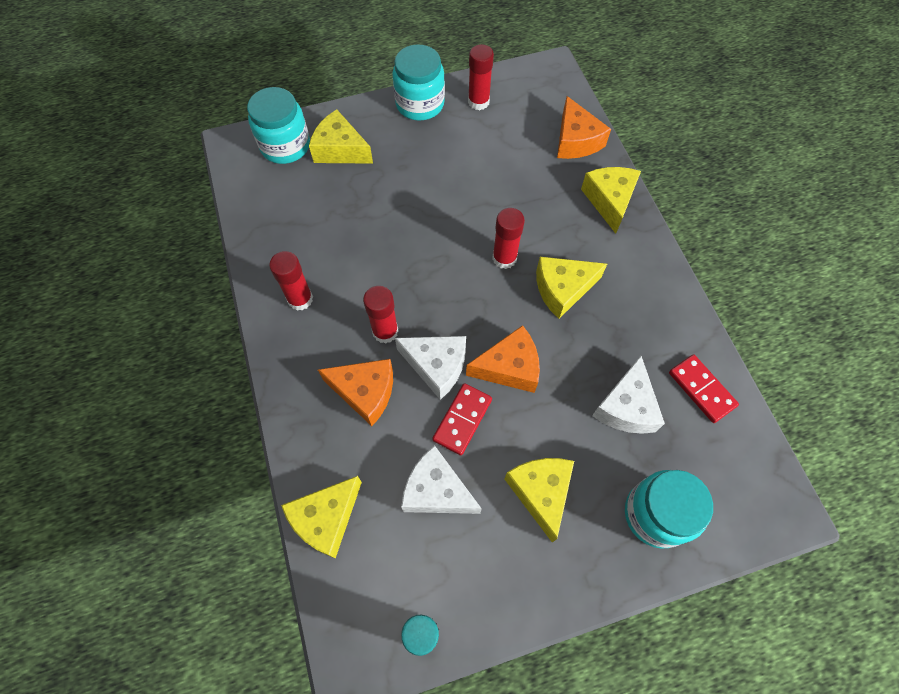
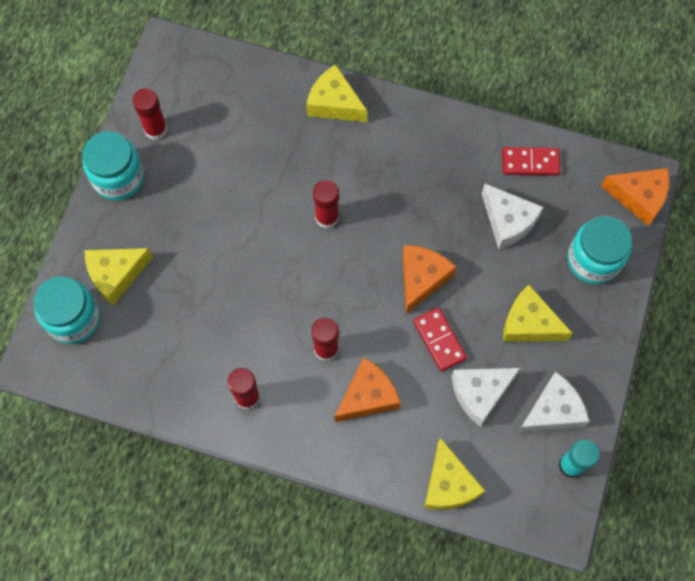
camera: 55 degrees left, 5 degrees up
(437, 366) = (383, 330): white cheese -> white cheese (553, 411)
(562, 289) = (385, 195): yellow cheese -> none
(575, 141) = (258, 85): orange cheese -> orange cheese (639, 197)

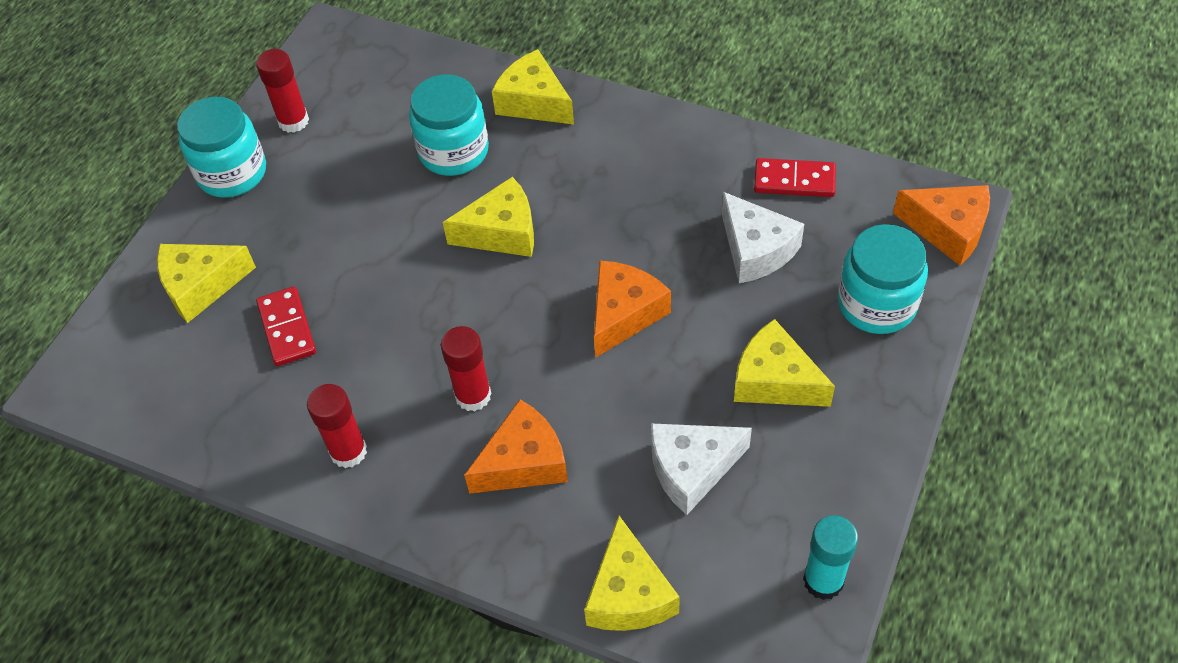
camera: 10 degrees right, 15 degrees down
(74, 318) = (130, 335): turquoise jar -> turquoise jar (453, 151)
(327, 217) = (502, 232): red glue stick -> yellow cheese
(439, 340) = (639, 394): red domino -> red domino (287, 328)
(553, 411) = (801, 501): white cheese -> none

